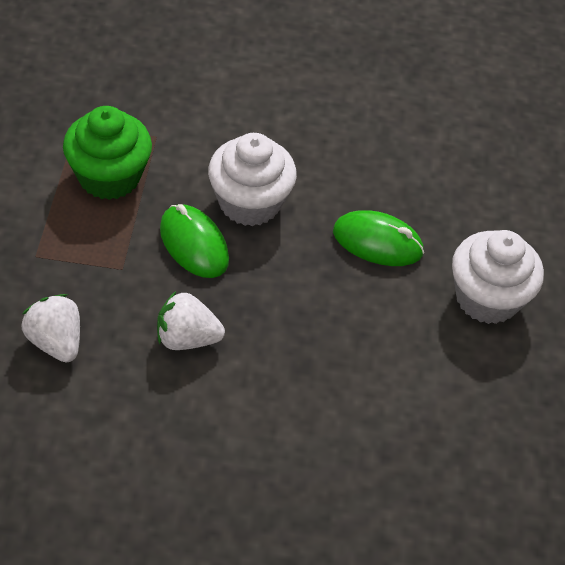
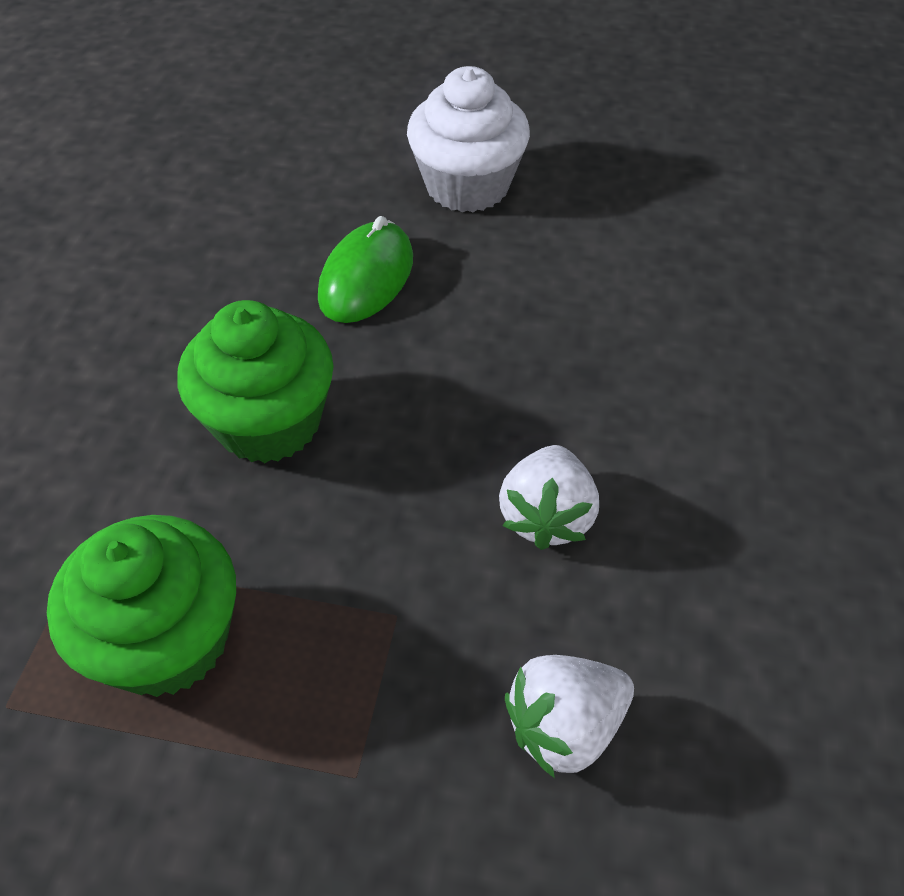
camera: 80 degrees left, 0 degrees up
(194, 244) = (350, 502): green mouse -> none
(249, 202) = (269, 422): white cupcake -> green cupcake

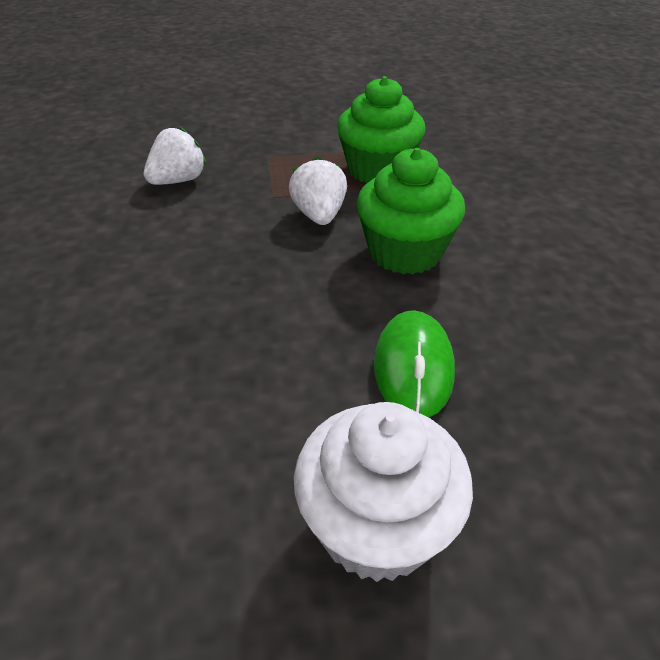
camera: 160 degrees right, 10 degrees down
(546, 516) = (201, 246): white strawberry -> white strawberry (319, 215)

